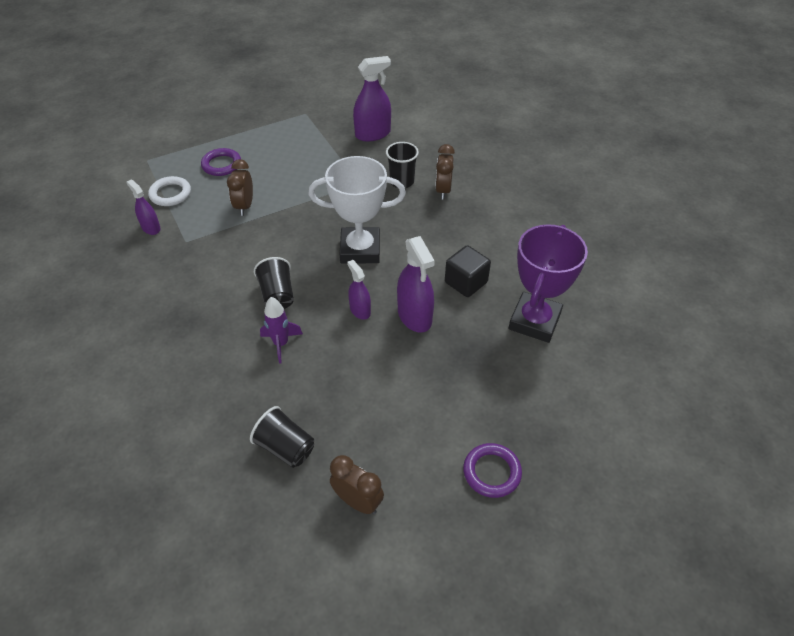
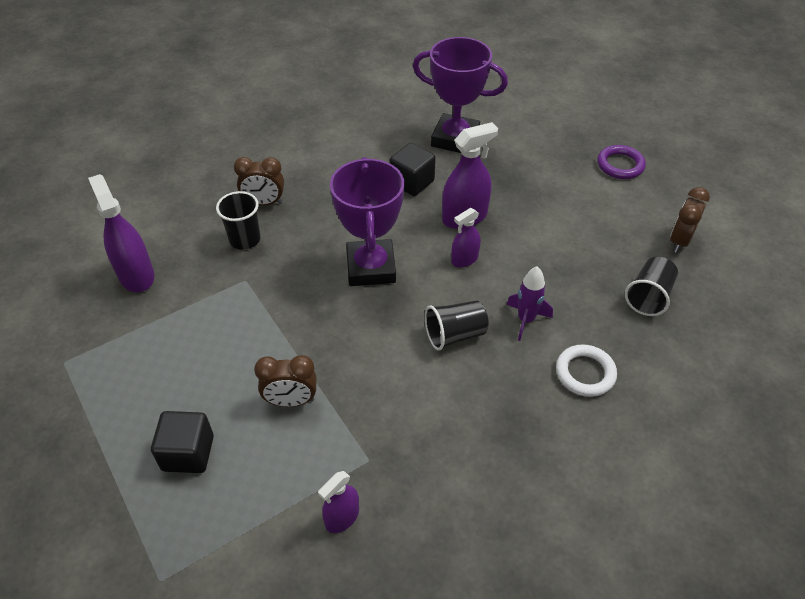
camera: 95 degrees left, 0 degrees up
(170, 194) = (259, 511): white ring -> white ring (585, 373)
(221, 165) = (188, 453): purple ring -> black cube
(360, 250) = (371, 267): white trophy -> purple trophy

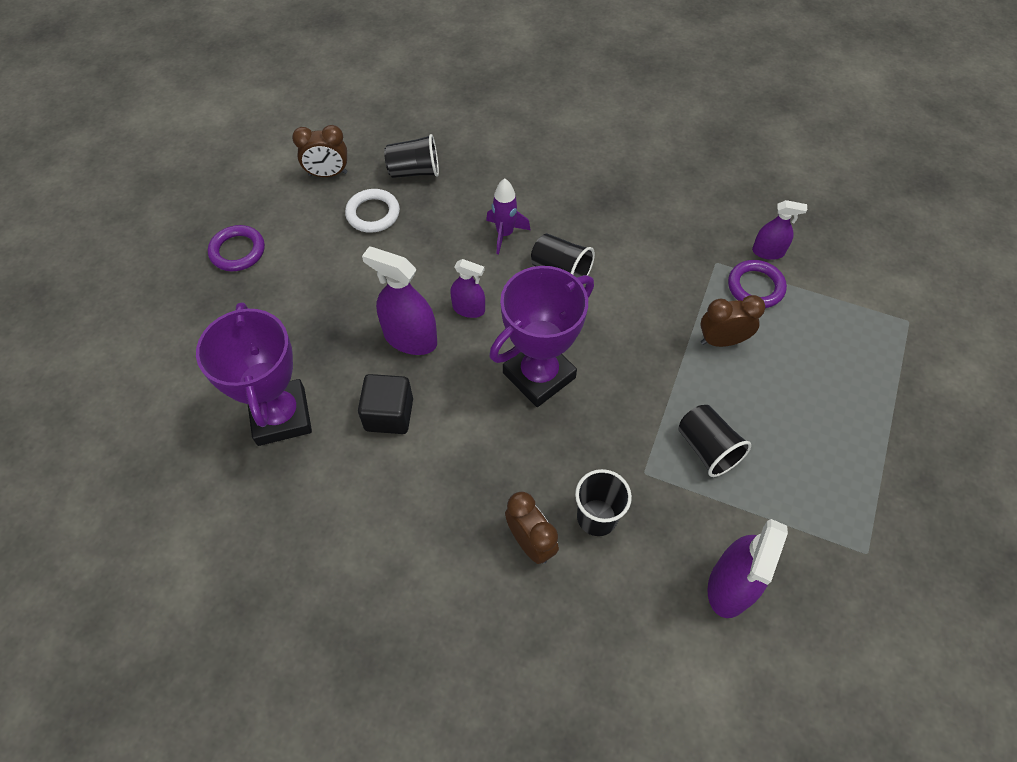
camera: 125 degrees left, 10 degrees up
(188, 453) = (827, 376): black cube -> none
(223, 325) = (707, 448): none -> black cup
(291, 401) = (722, 340): brown clock -> brown clock turned 60 degrees counterclockwise
(315, 471) = (755, 287): none -> purple ring
(585, 373) = (527, 179): white ring -> white ring (373, 214)

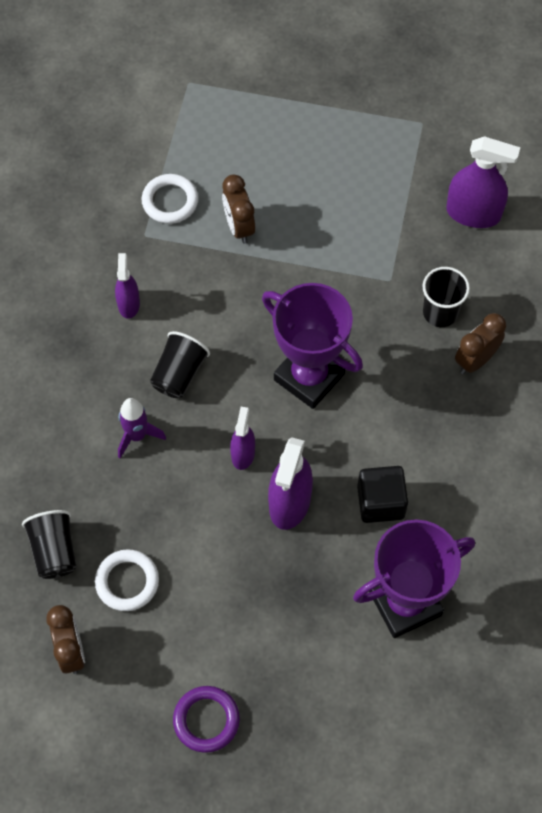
camera: 100 degrees left, 5 degrees up
(707, 448) = (355, 234): black cup -> none
(755, 287) = (170, 201): purple ring -> white ring
(768, 252) = (124, 191): purple spray bottle -> purple spray bottle (128, 304)

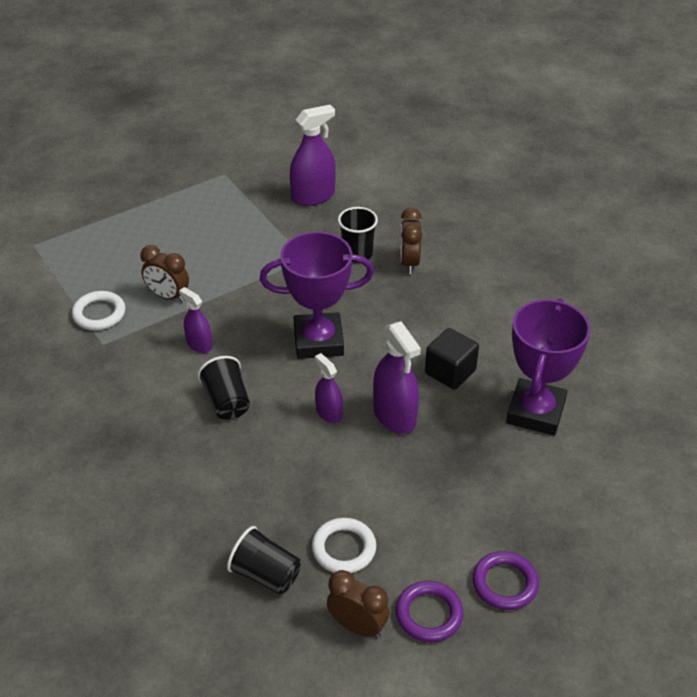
camera: 45 degrees left, 20 degrees down
(127, 690) = (429, 614): none -> purple ring
(128, 304) = (139, 389): purple spray bottle -> purple spray bottle (199, 344)
(137, 436) = (241, 458): purple rocket -> none

